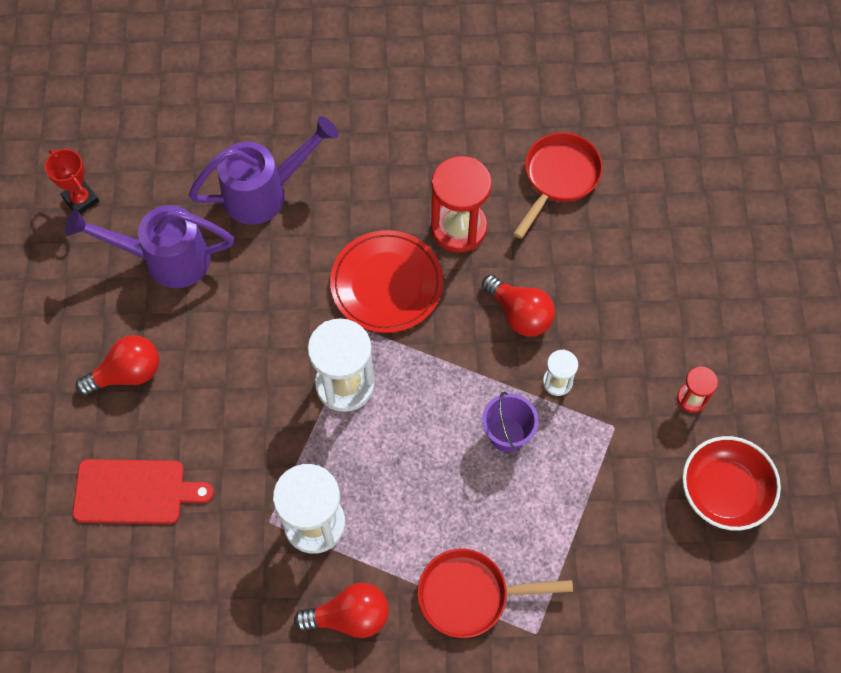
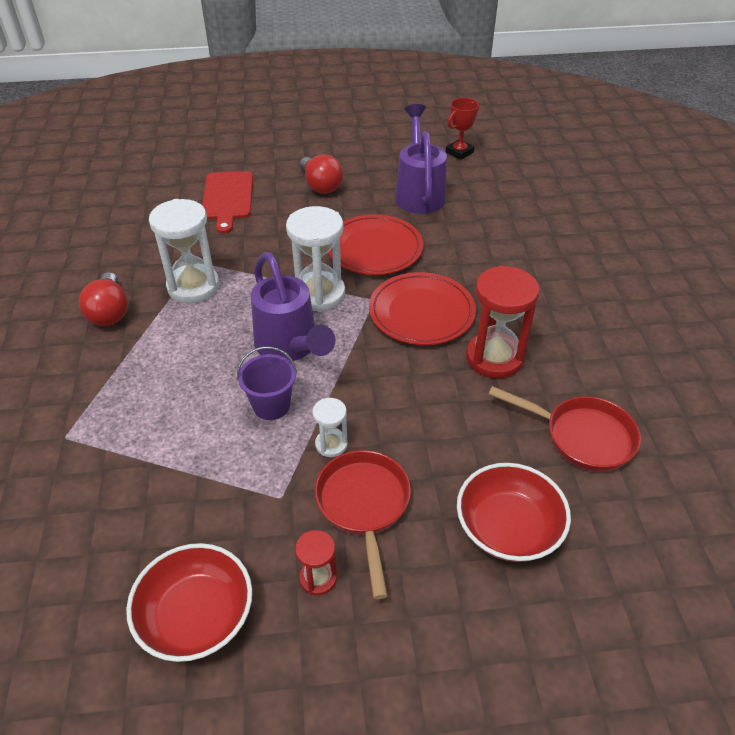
camera: 85 degrees right, 20 degrees down
(265, 192) = (494, 236): purple watering can -> purple watering can (290, 347)
(271, 320) = (374, 249): none -> red plate
(470, 595) = (112, 387): red pan -> red pan (363, 506)
(519, 314) = (406, 410): red light bulb -> none
(648, 253) = (508, 528): none -> red bowl

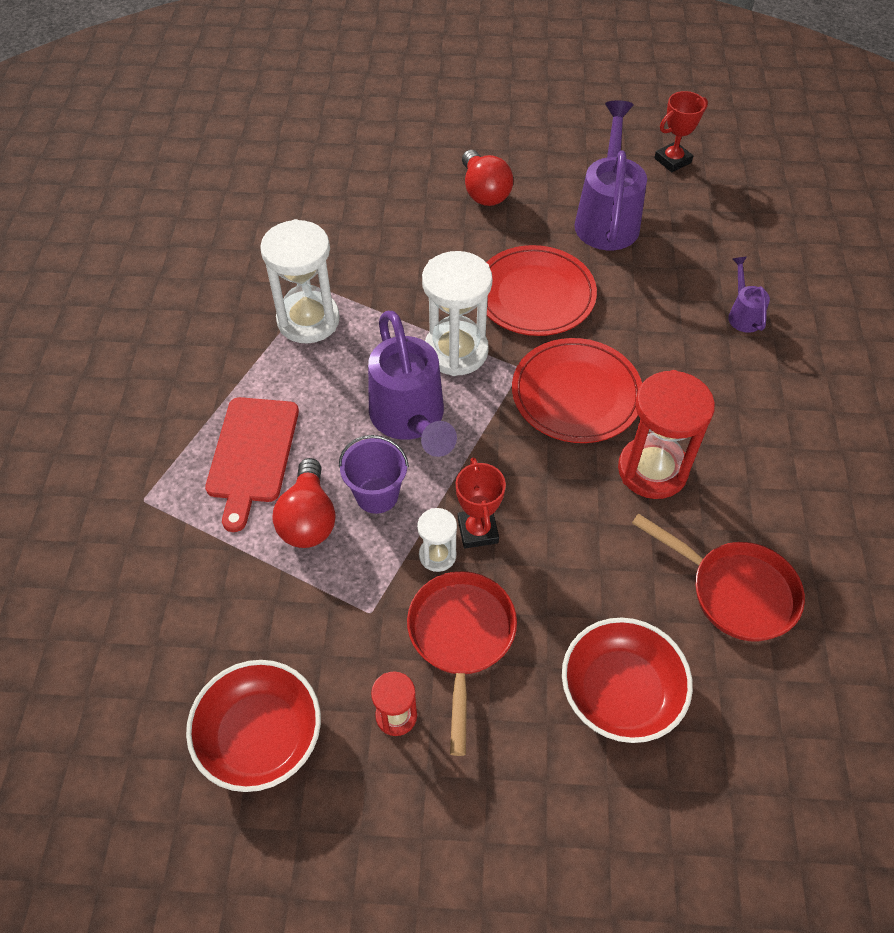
camera: 10 degrees right, 10 degrees up
(110, 312) = (208, 343): red light bulb -> red light bulb (308, 519)
(227, 198) = (365, 197): red cutting board -> red cutting board (252, 454)
(362, 421) = (478, 531): none -> red trophy
(537, 244) = (743, 314): none -> purple watering can

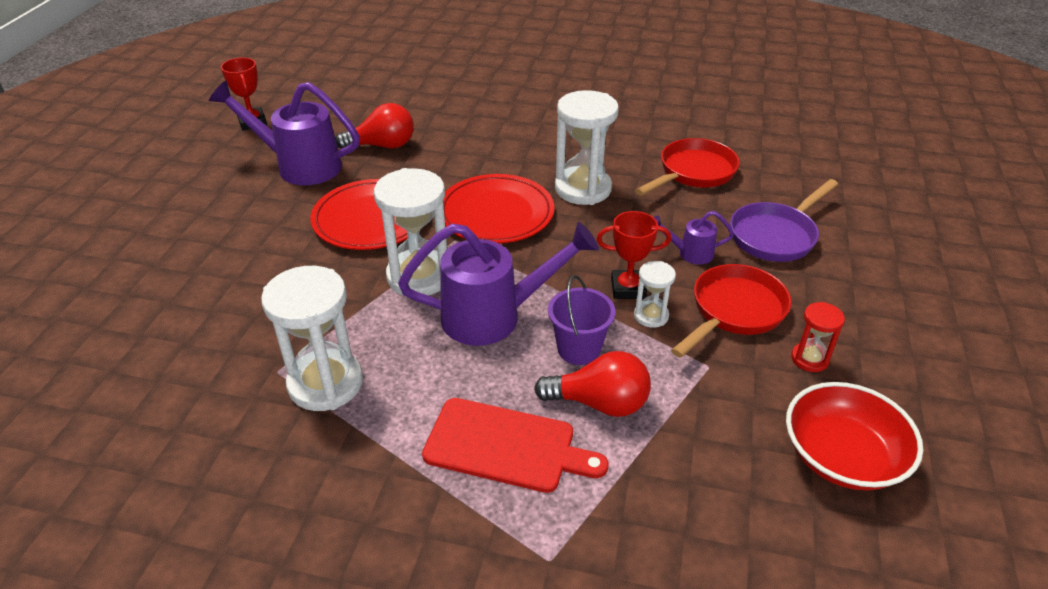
camera: 80 degrees left, 15 degrees down
(461, 638) = (734, 311): red pan -> red pan turned 120 degrees clockwise
(484, 192) = (213, 231): red light bulb -> red light bulb (382, 146)
(620, 692) = (776, 235): red bowl -> purple pan
(652, 470) = (583, 189): red hourglass -> white hourglass
(743, 314) = (444, 123): purple watering can -> purple watering can (689, 253)

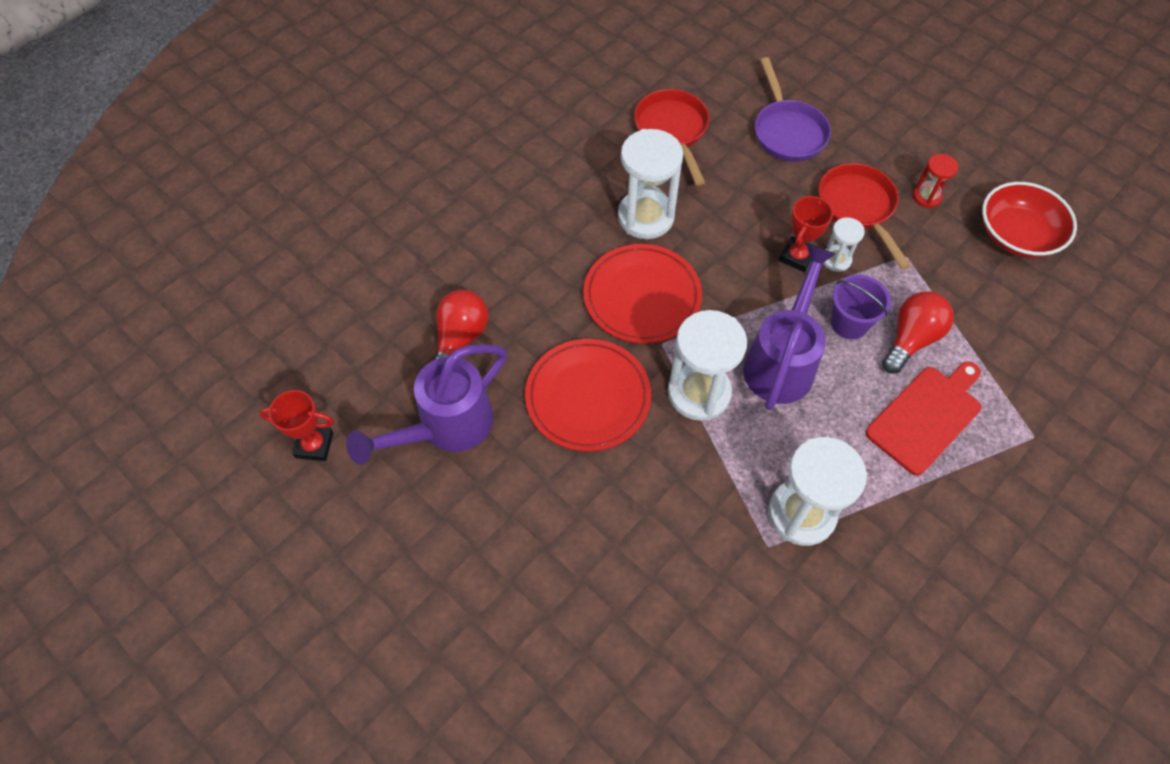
camera: 60 degrees left, 20 degrees up
(689, 253) = (777, 195): purple watering can -> none

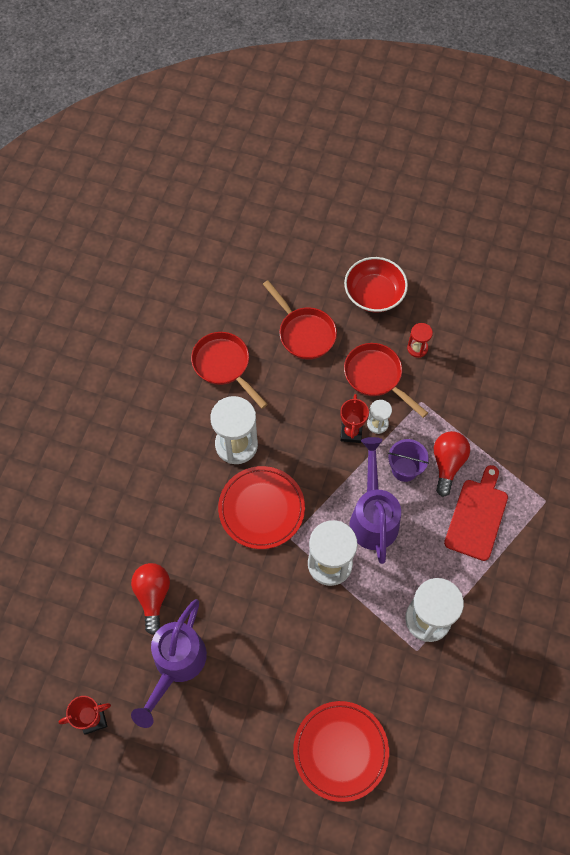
camera: 25 degrees left, 5 degrees up
(588, 397) = (259, 600): red plate -> red plate (340, 751)
(787, 132) = (304, 333): purple pan -> red pan
(1016, 235) = (485, 355): red bowl -> red bowl (374, 294)

